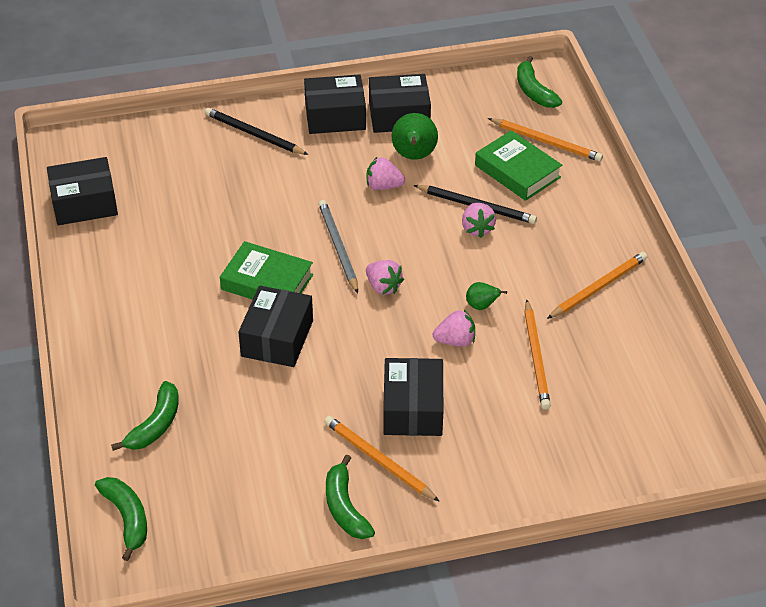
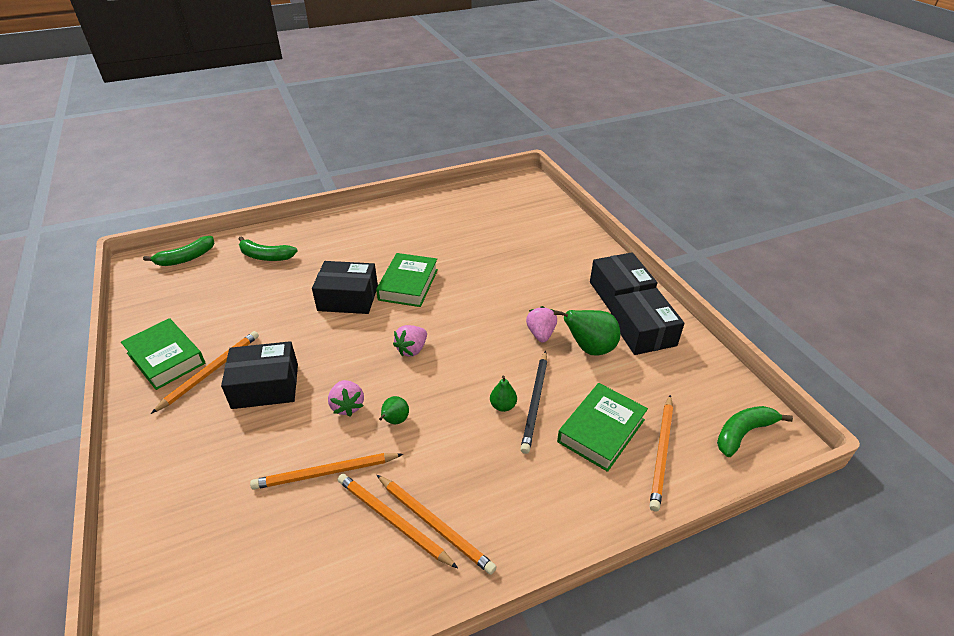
camera: 80 degrees right, 5 degrees down
(84, 203) = (472, 196): black box -> none
(254, 134) = (575, 254): black pencil -> none
(338, 247) = (455, 316): grey pencil -> none
(345, 507) = (166, 358): green banana -> green book
(477, 228) = (503, 406): pink strawberry -> green pear
(591, 313) = (392, 520): none -> orange pencil

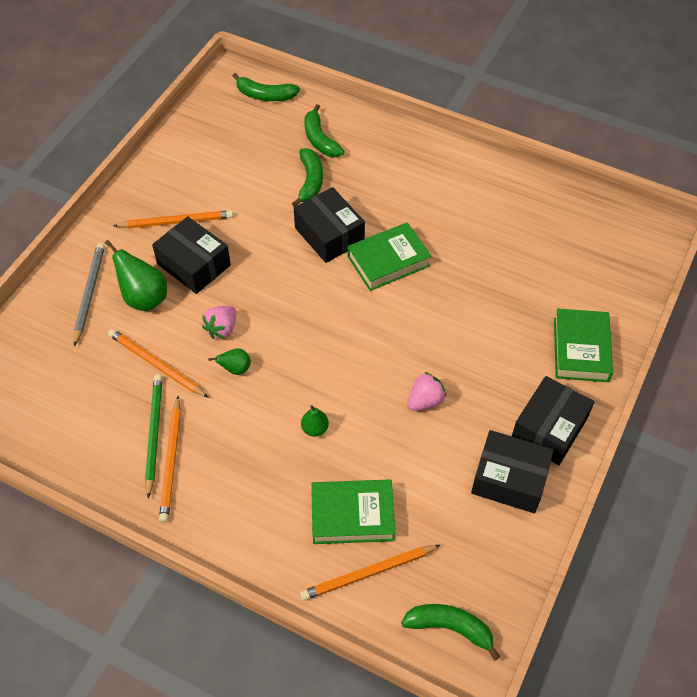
camera: 50 degrees right, 15 degrees up
(166, 358) = (163, 185): green book -> green book (581, 349)
(189, 477) = (89, 293): none -> grey pencil
(291, 281) = (310, 181): none -> green banana
(392, 520) = (154, 434): orange pencil -> green pencil
(412, 349) = (316, 323): pink strawberry -> none
(535, 402) = (340, 449): black pencil -> none
(589, 349) = (443, 450): green pear -> green pear (144, 298)
(642, 332) = (509, 479): black box -> black box turned 75 degrees clockwise

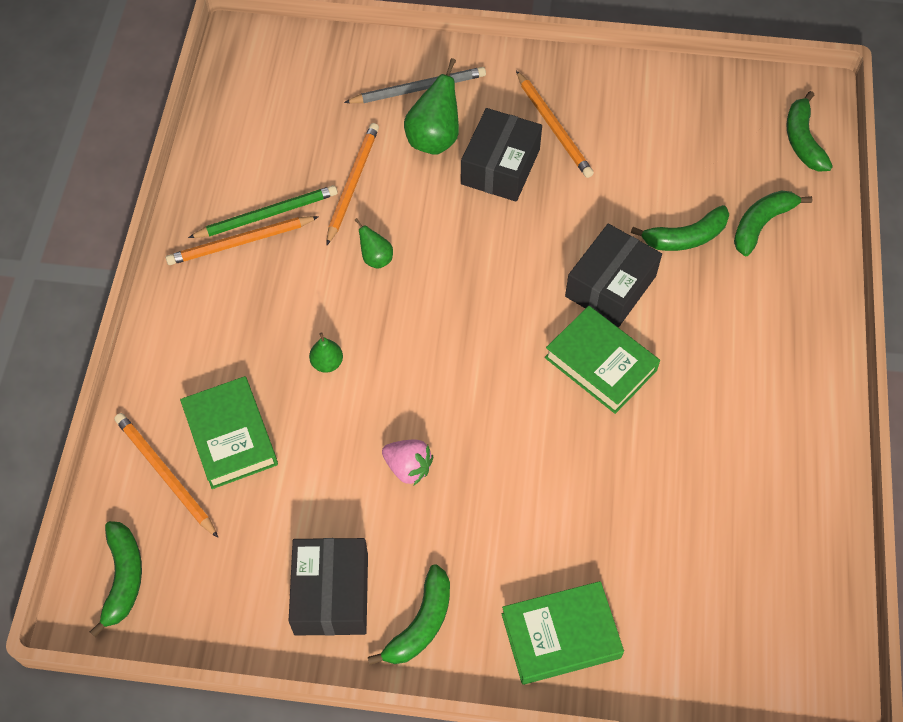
camera: 70 degrees right, 5 degrees up
(222, 329) = (424, 226): pink strawberry -> none
(549, 429) = (420, 623): black box -> green banana

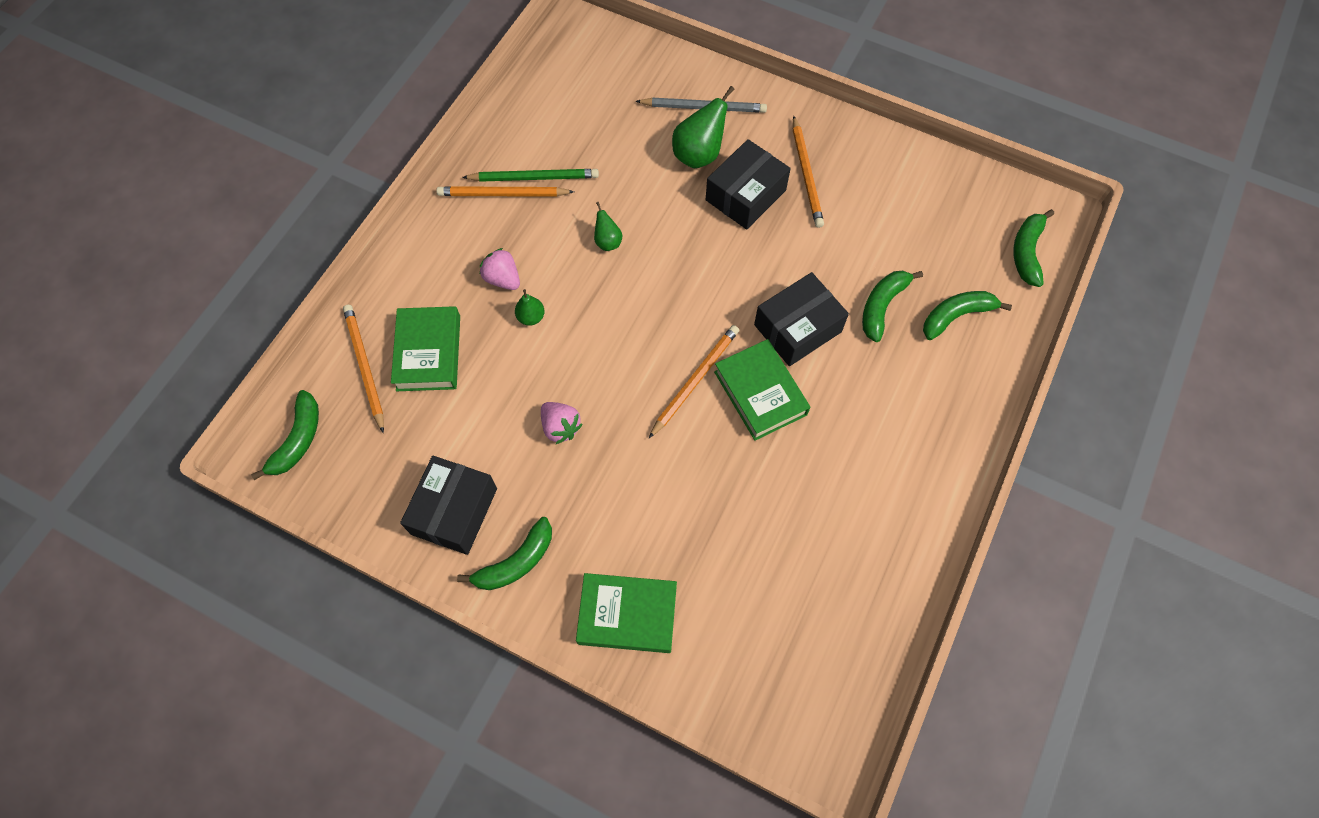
camera: 20 degrees right, 5 degrees up
(279, 332) = (503, 279): none -> pink strawberry
(352, 183) = (615, 172): orange pencil -> orange pencil (695, 380)
(685, 237) = (882, 306): green banana -> green banana turned 120 degrees clockwise

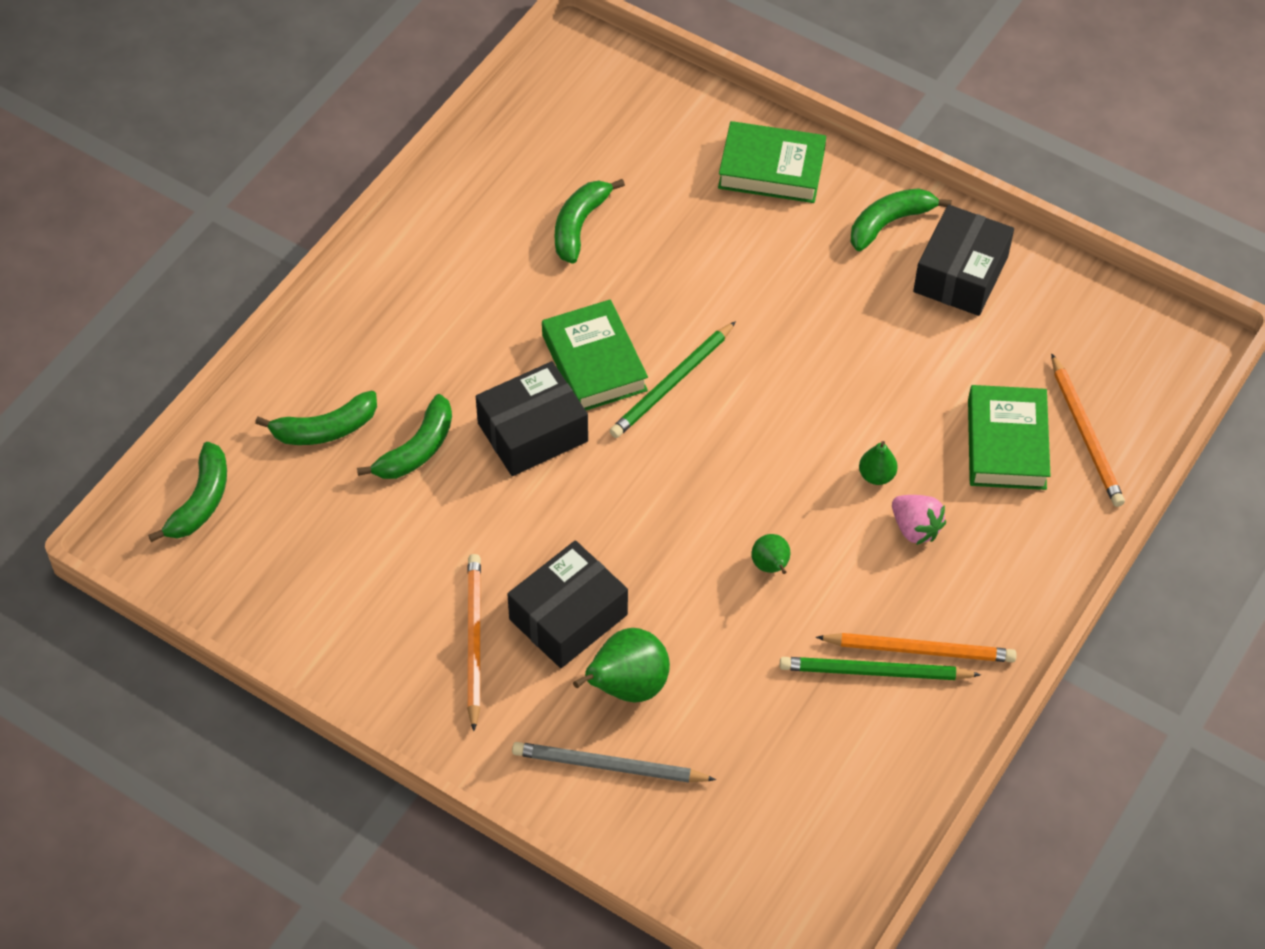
camera: 175 degrees left, 10 degrees down
(298, 440) = (1153, 360): green banana -> green banana (579, 225)
(560, 427) = (839, 347): pink strawberry -> none
(695, 380) = (672, 383): orange pencil -> green pencil

